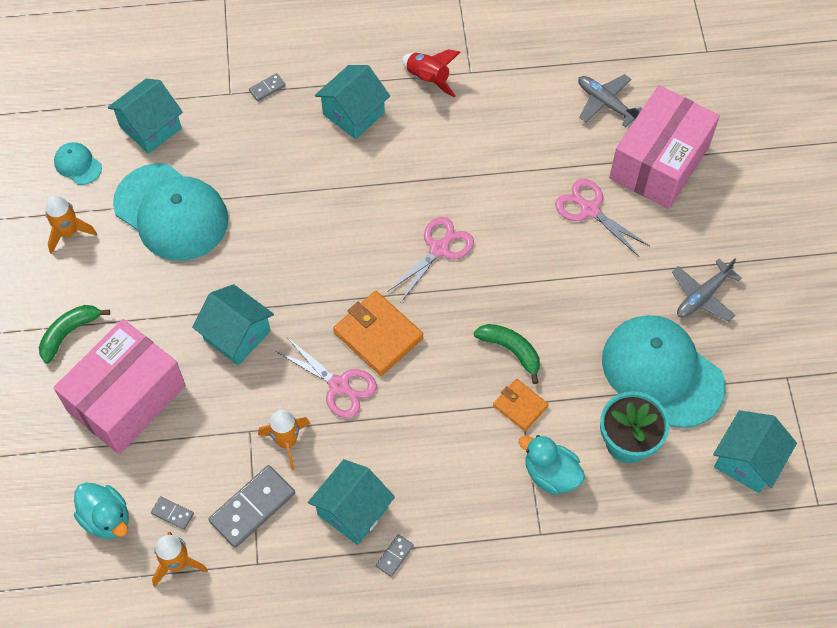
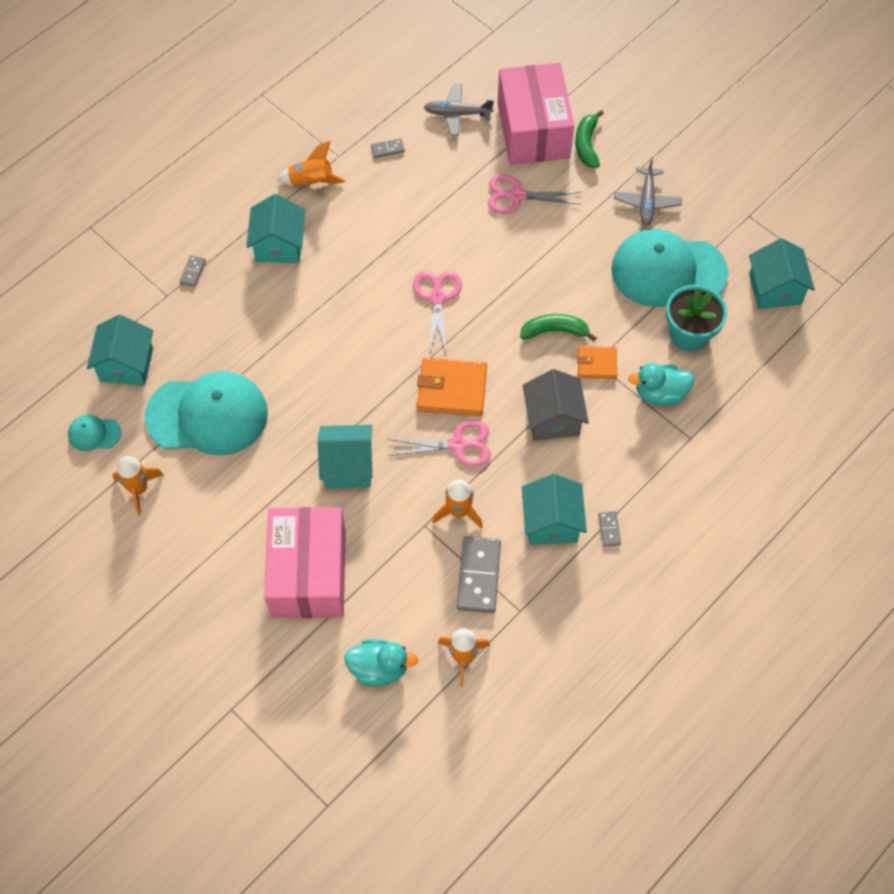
camera: 40 degrees left, 0 degrees up
(69, 333) = (215, 561): green banana -> green banana (587, 144)
(172, 513) = (425, 626): grey domino -> grey domino (387, 149)
(428, 79) = (311, 182): red rocket -> orange rocket
(438, 424) = (553, 418): none -> grey house

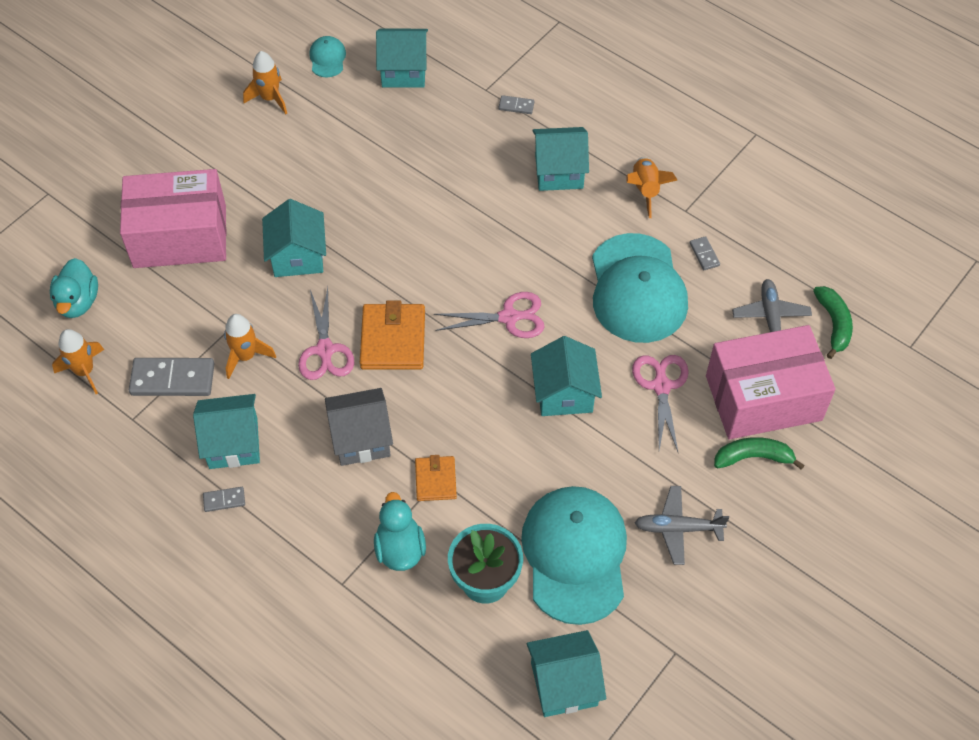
camera: 85 degrees right, 5 degrees down
(207, 415) = (351, 138): turquoise cap -> turquoise cap (637, 289)
(518, 264) = (564, 393): none -> turquoise house
(555, 331) = (476, 435): green banana -> green banana (833, 324)

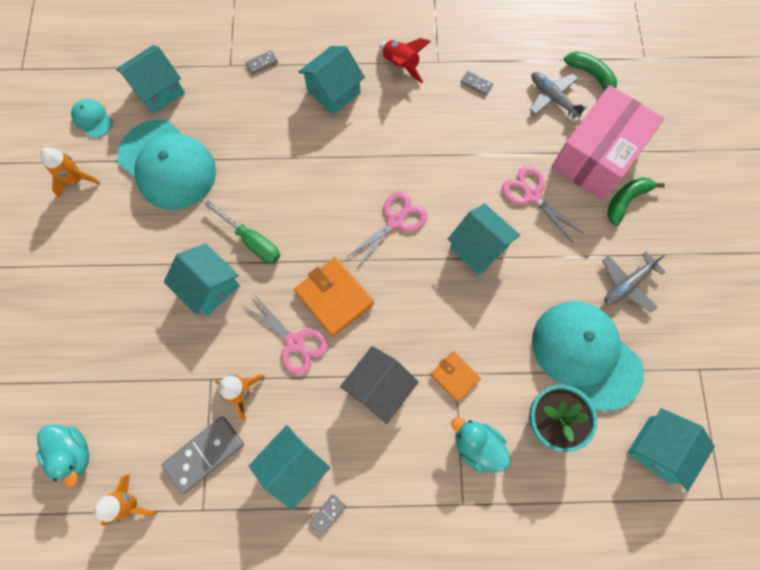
camera: 40 degrees left, 15 degrees up
(180, 236) = (106, 338): pink box -> none
(367, 245) = (252, 241): none -> green screwdriver
(637, 289) = (457, 138): turquoise cap -> turquoise cap (167, 165)
(645, 190) = (400, 65): orange rocket -> red rocket

